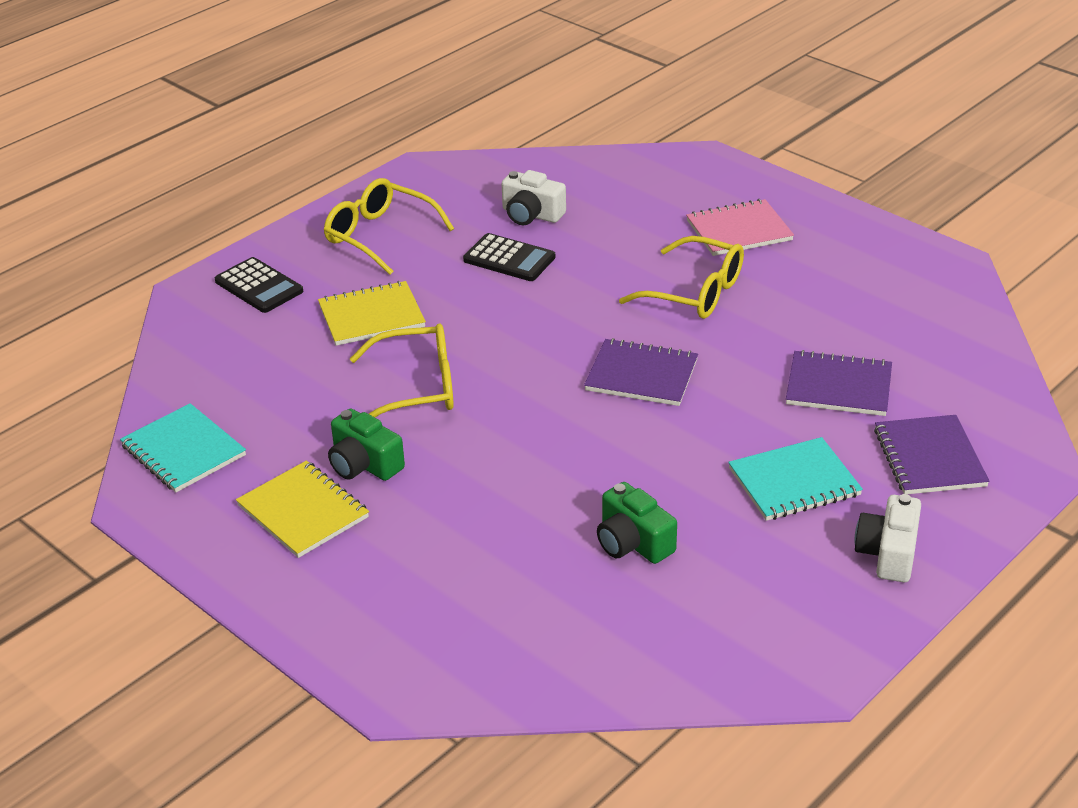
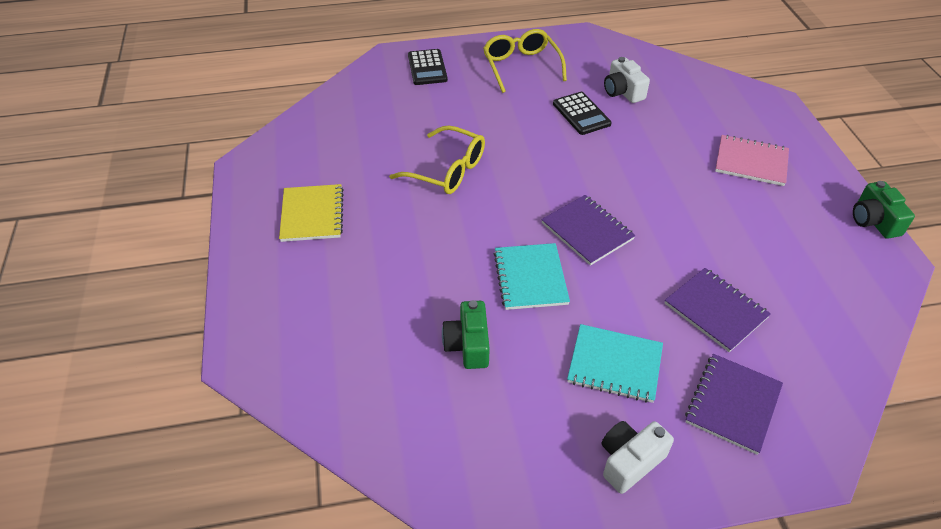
camera: 35 degrees right, 10 degrees up
(183, 450) = (294, 145): turquoise notebook -> turquoise notebook (530, 278)
(364, 464) = (372, 203): green camera -> green camera (874, 221)
(371, 316) = (467, 113): yellow notebook -> none
(695, 292) = (678, 191): yellow glasses -> none

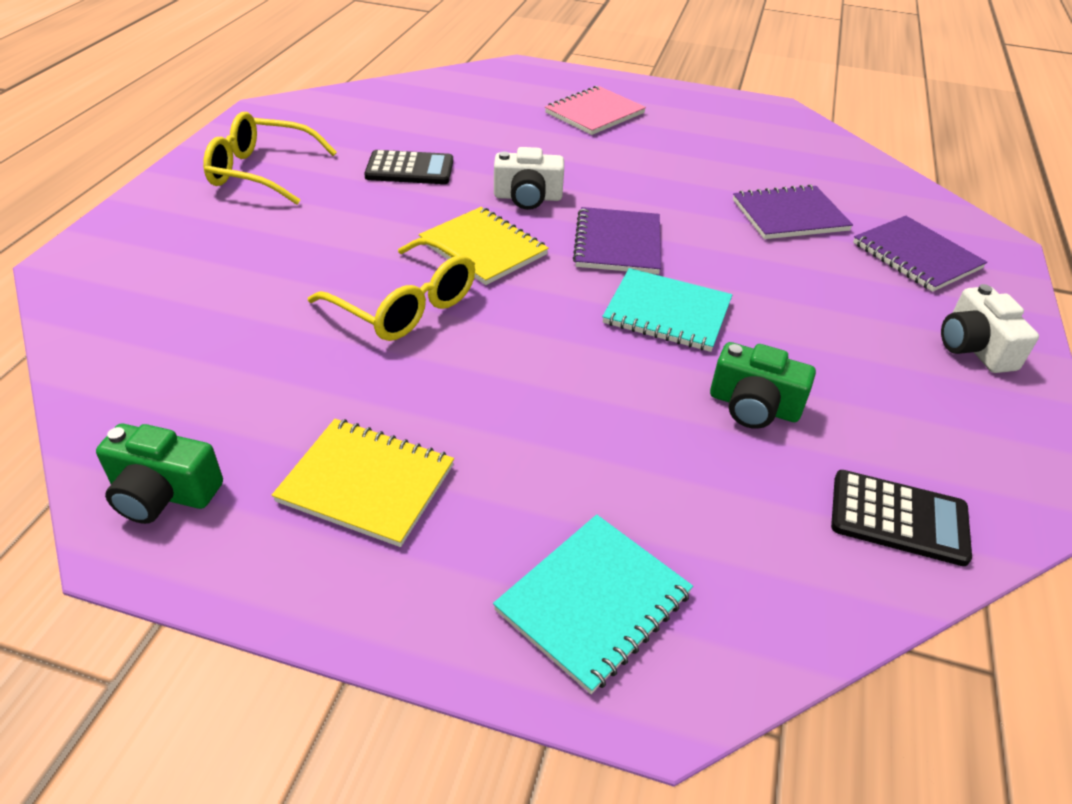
camera: 65 degrees left, 5 degrees down
(427, 68) = (151, 243): black calculator -> black calculator (898, 518)
(448, 170) = (405, 306): yellow glasses -> yellow glasses turned 75 degrees clockwise
(526, 176) = (483, 248): none -> yellow notebook
(587, 231) = (618, 243): purple notebook -> purple notebook turned 75 degrees counterclockwise
(615, 364) = (836, 305): turquoise notebook -> turquoise notebook (593, 602)
(623, 91) = (402, 130): white camera -> white camera (527, 197)
(874, 221) = (722, 96): green camera -> green camera (163, 493)

